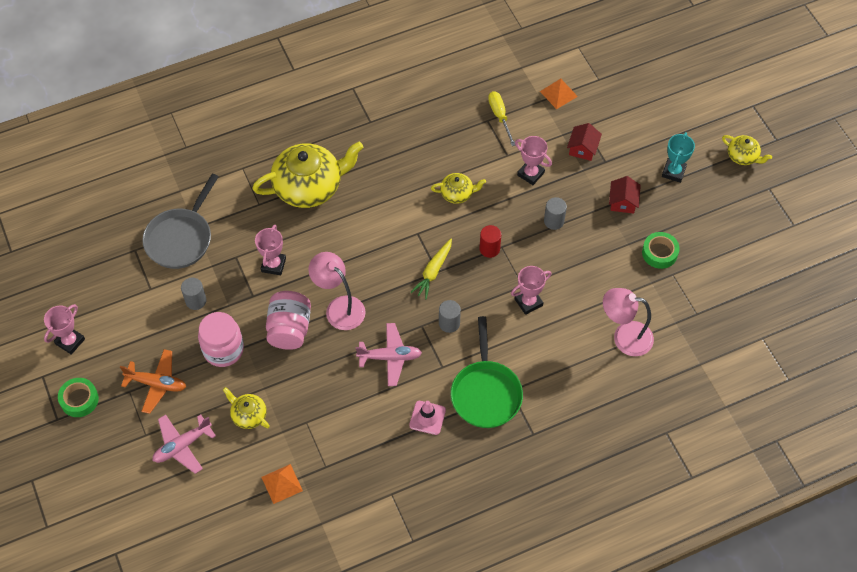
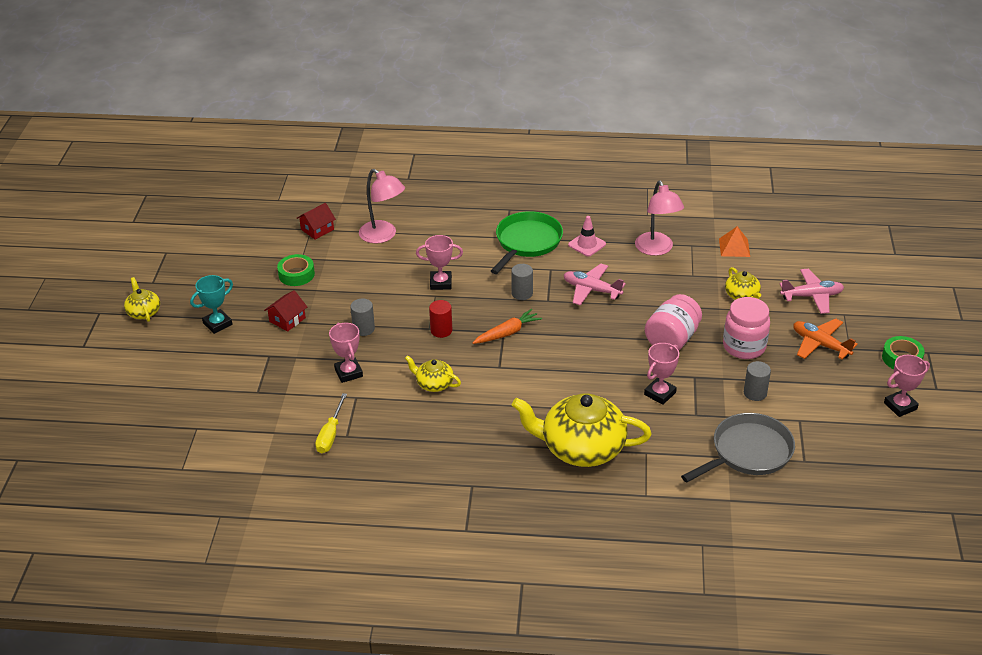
camera: 150 degrees left, 20 degrees down
(339, 307) = (614, 338): pink lamp -> pink lamp (657, 249)
(433, 272) = (507, 333): yellow carrot -> orange carrot
(558, 94) = (250, 431): orange pyramid -> none
(583, 148) = (278, 374): red house -> red house (317, 229)

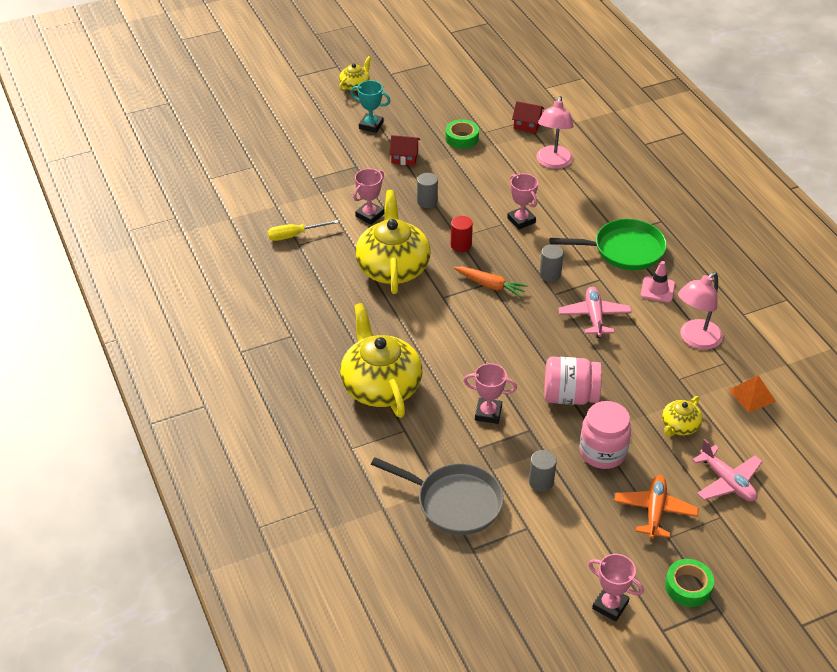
camera: 60 degrees right, 5 degrees up
(434, 384) = (393, 267): yellow teapot -> yellow teapot, size x2.10

